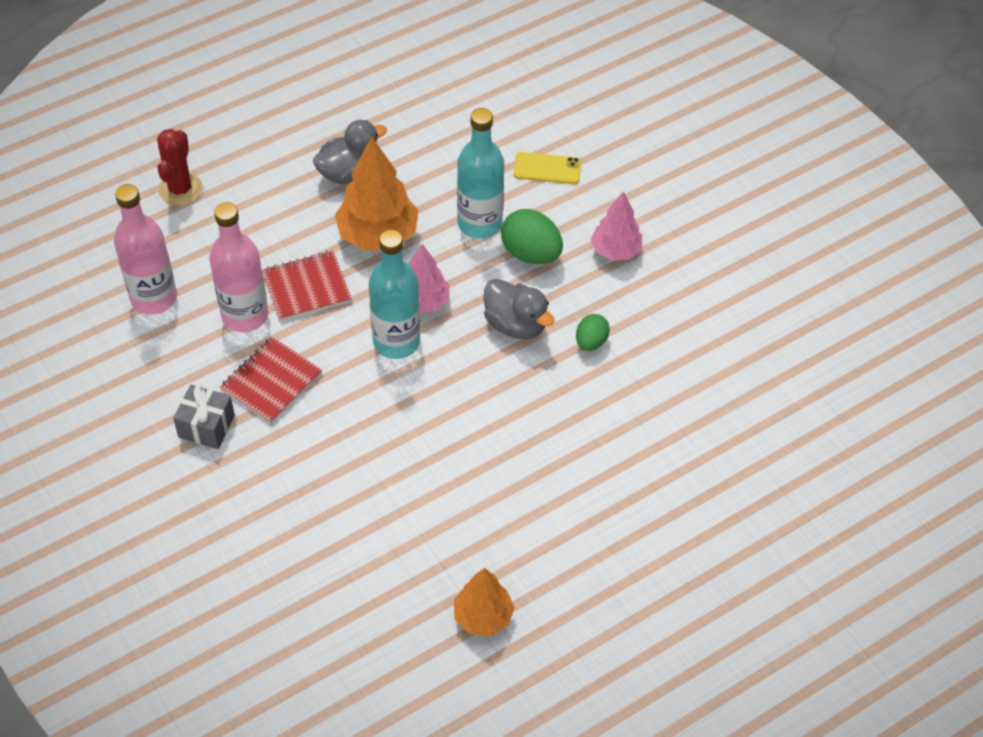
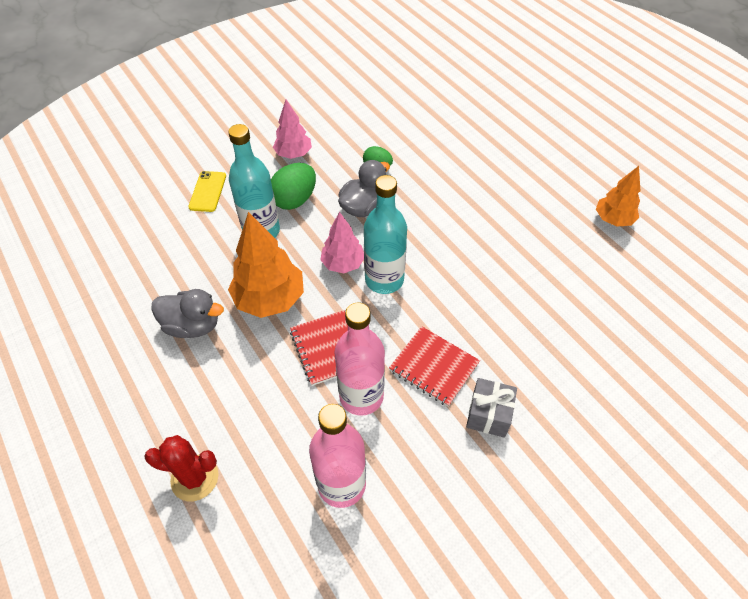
camera: 90 degrees left, 0 degrees up
(349, 173) = (193, 325): grey duck -> grey duck turned 135 degrees clockwise

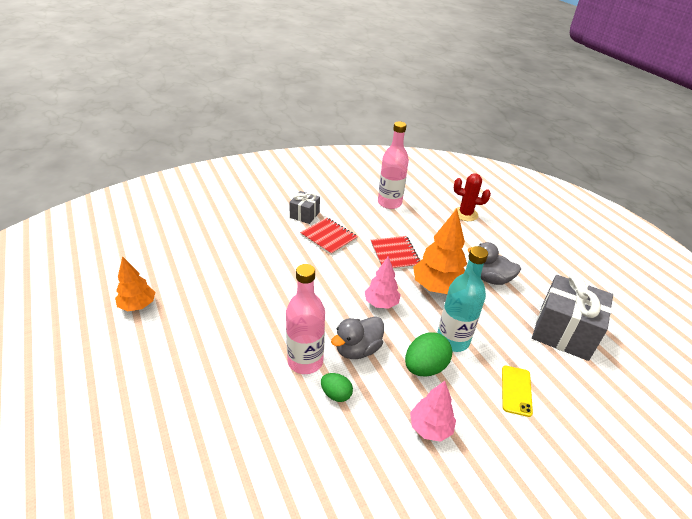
camera: 175 degrees left, 15 degrees down
(127, 259) = (563, 332): none -> grey gift
(361, 396) = (375, 231): pink bottle -> pink bottle (305, 361)
(384, 280) = (350, 288): turquoise bottle -> none

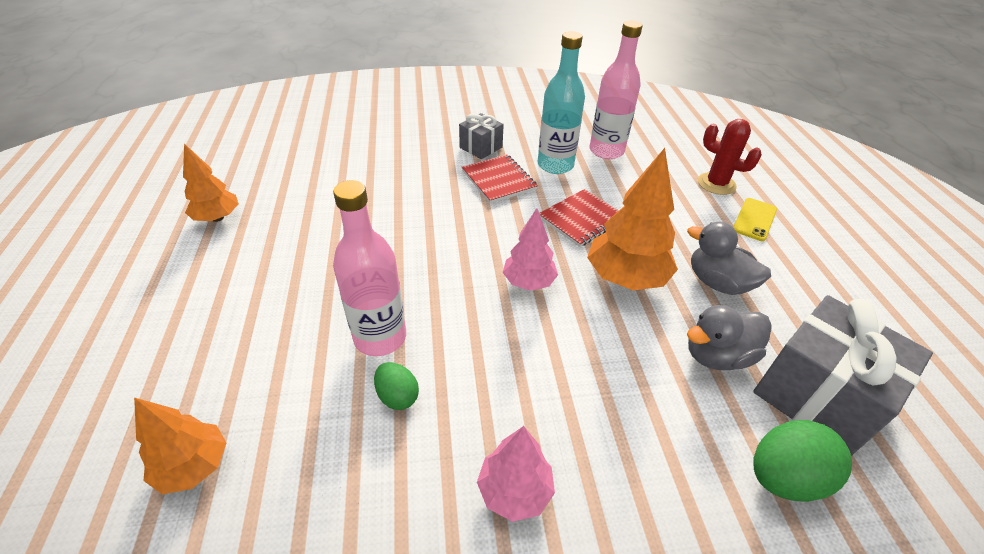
camera: 20 degrees right, 5 degrees up
(229, 472) = (194, 466): none -> orange tree
(357, 349) = (462, 339): grey duck -> grey duck (717, 355)
(395, 254) = (581, 219): red notebook -> red notebook turned 45 degrees clockwise
(425, 367) = (550, 392): green egg -> green egg (784, 477)
(452, 340) = (614, 361): turquoise bottle -> turquoise bottle (555, 165)
(516, 390) = (690, 472): yellow phone -> yellow phone (754, 219)

